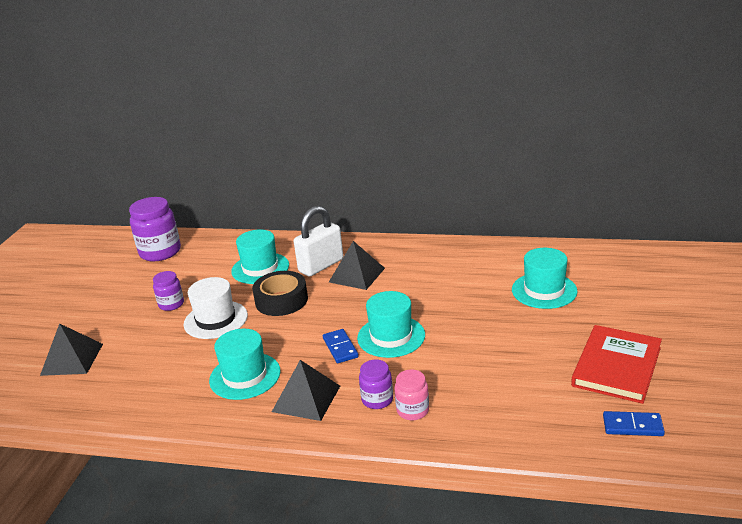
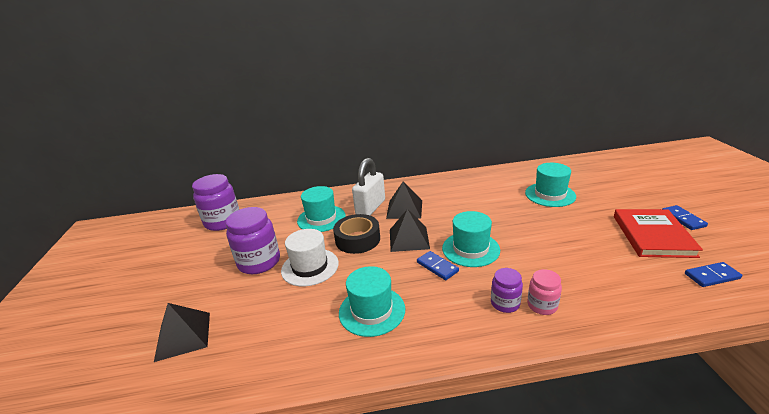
camera: 20 degrees left, 0 degrees up
(171, 304) = (259, 262): purple jar -> purple jar, size x1.82
(306, 398) = (443, 318): black pyramid -> black pyramid (409, 239)
(680, 355) = (683, 219): none -> blue domino

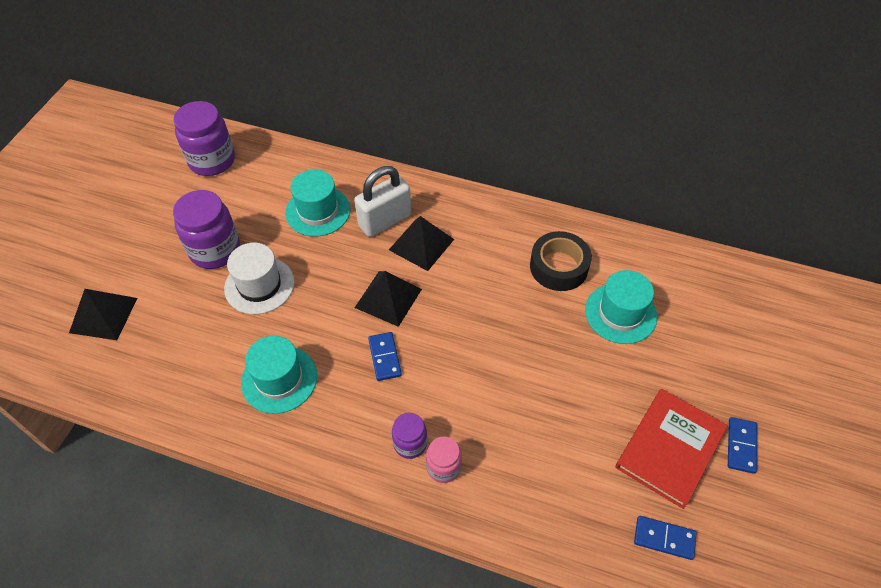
camera: 25 degrees right, 25 degrees up
(357, 239) = (333, 269): black tape -> black tape (558, 267)
(470, 249) = (441, 351): turquoise hat -> none

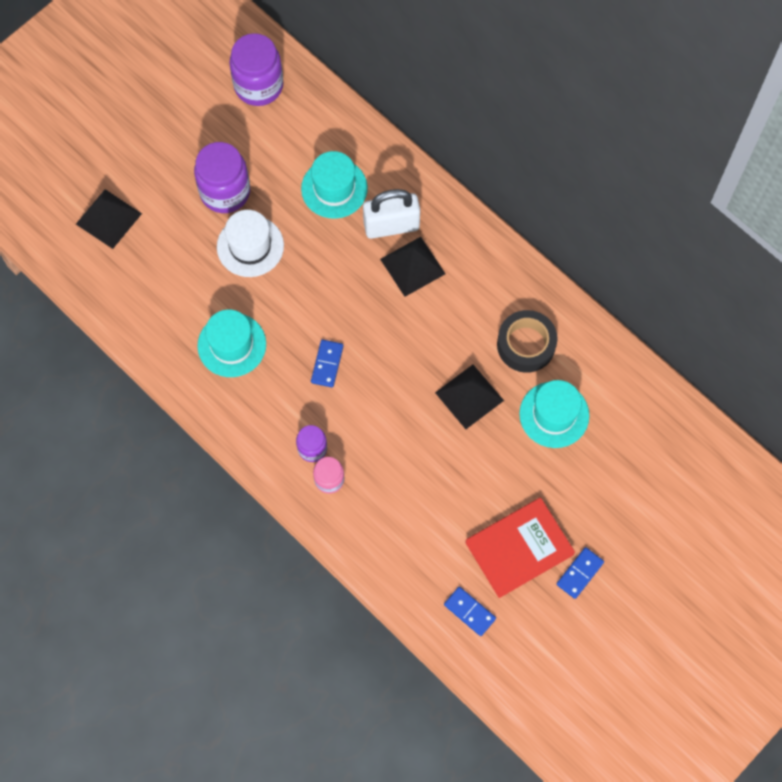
camera: 25 degrees right, 15 degrees up
(388, 298) = (356, 308): black pyramid -> black pyramid (469, 396)

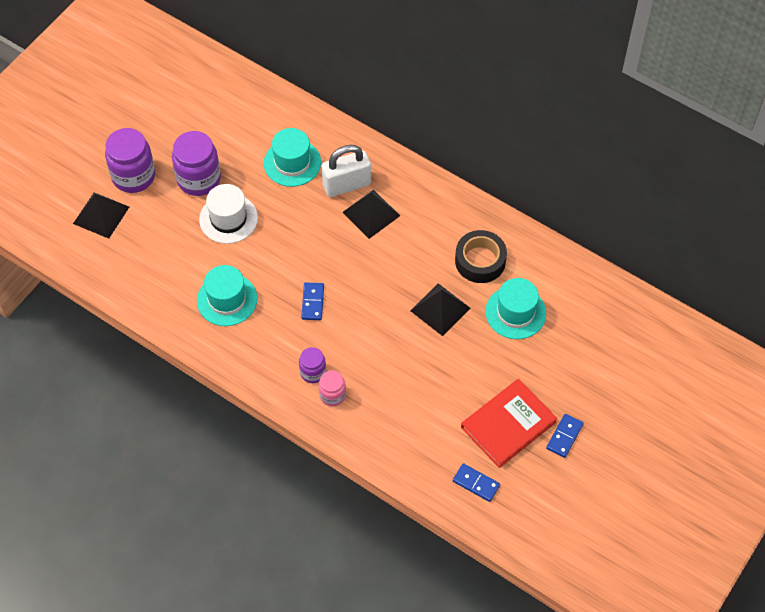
camera: 10 degrees left, 10 degrees down
(258, 86) = (212, 92): purple jar -> purple jar (133, 176)

